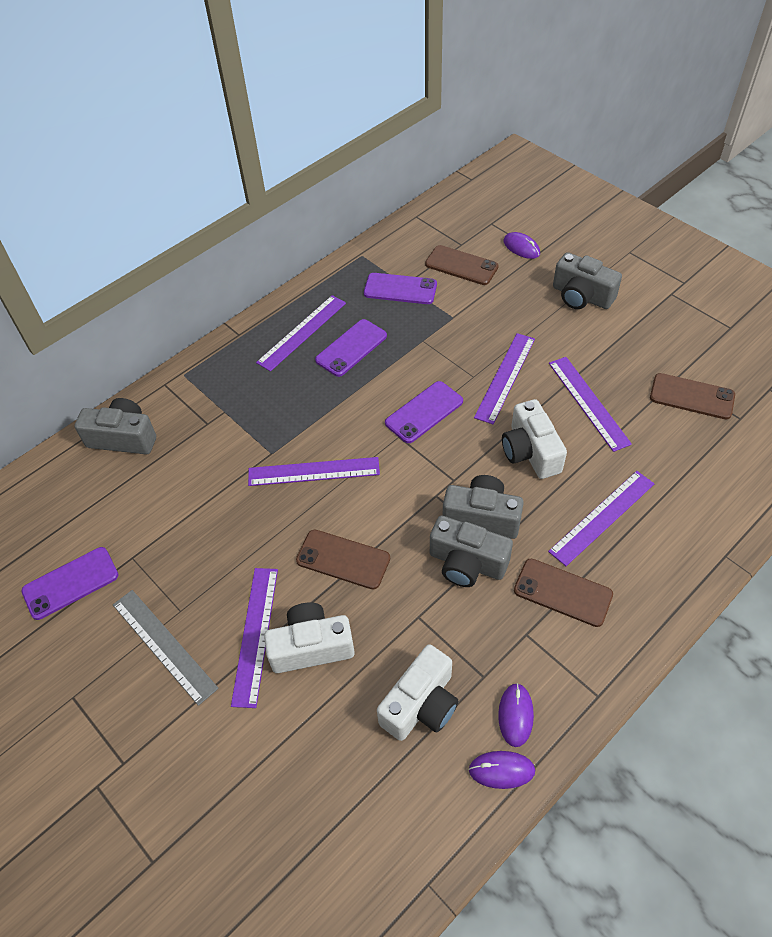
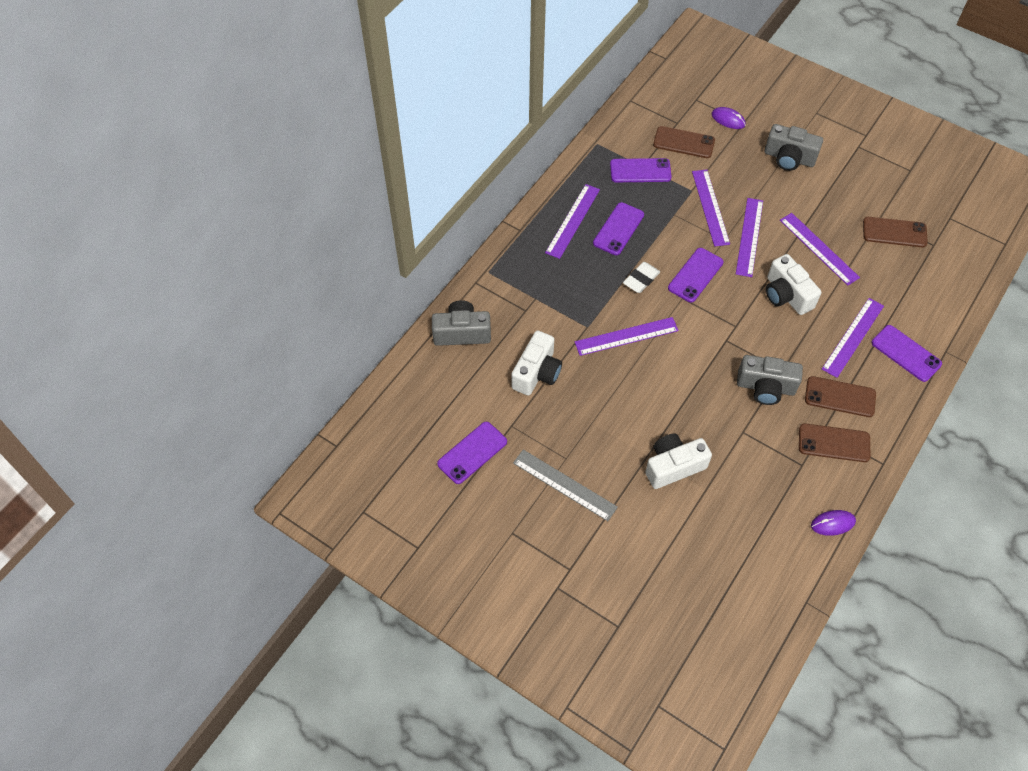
camera: 15 degrees left, 5 degrees up
(255, 635) = (629, 465): purple ruler -> purple ruler (710, 207)
(343, 559) = (673, 400): brown phone -> brown phone (834, 443)
(356, 408) = (641, 279): none -> white eraser
(421, 704) = (765, 491): white camera -> white camera (537, 373)
(482, 517) = (766, 351): grey camera -> none
(515, 715) = (831, 486): purple mouse -> none
(669, 549) = (906, 353): none -> purple phone

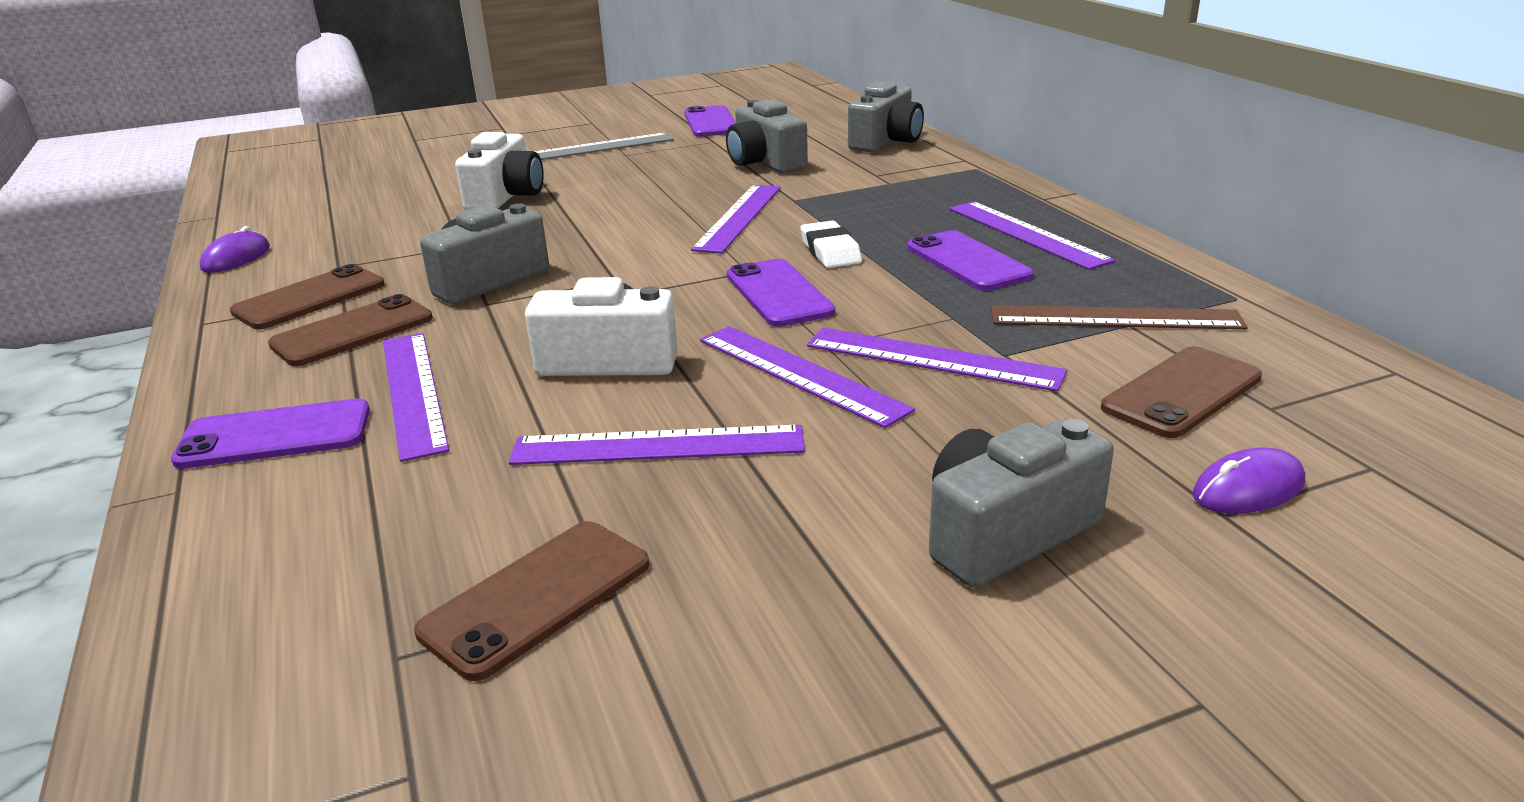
camera: 125 degrees right, 30 degrees down
(537, 373) = (765, 162): white camera -> grey camera
(640, 171) = (1115, 318): purple phone -> brown ruler

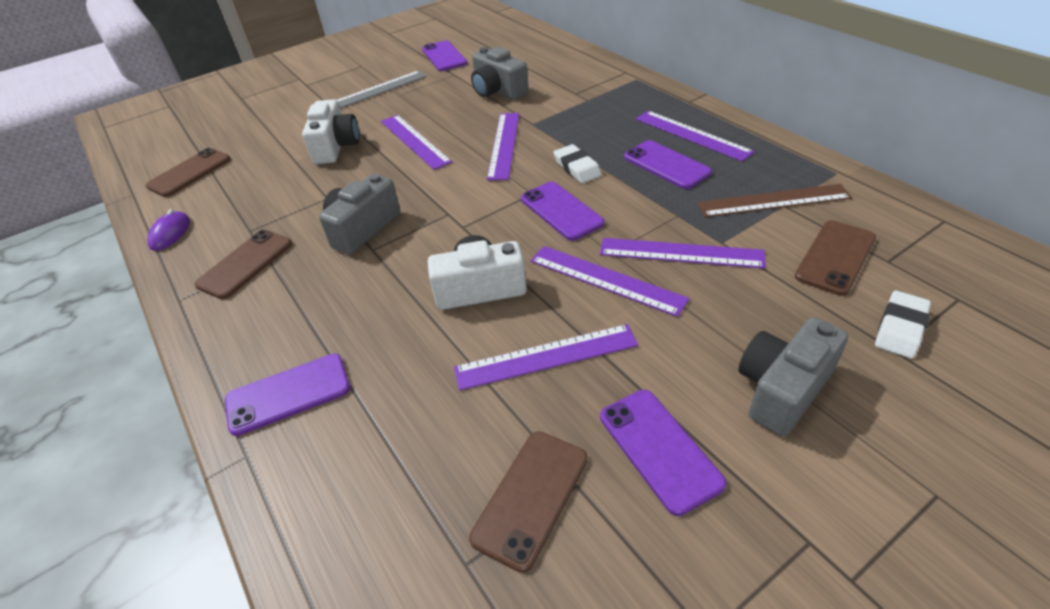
camera: 10 degrees left, 15 degrees up
(353, 332) = (293, 290): brown phone -> brown phone (189, 173)
(413, 392) = (363, 338): purple ruler -> purple ruler (414, 141)
(766, 573) = (659, 449): none -> purple phone
(886, 141) = (568, 61): grey camera -> none
(1248, 489) = (900, 328): purple mouse -> white eraser

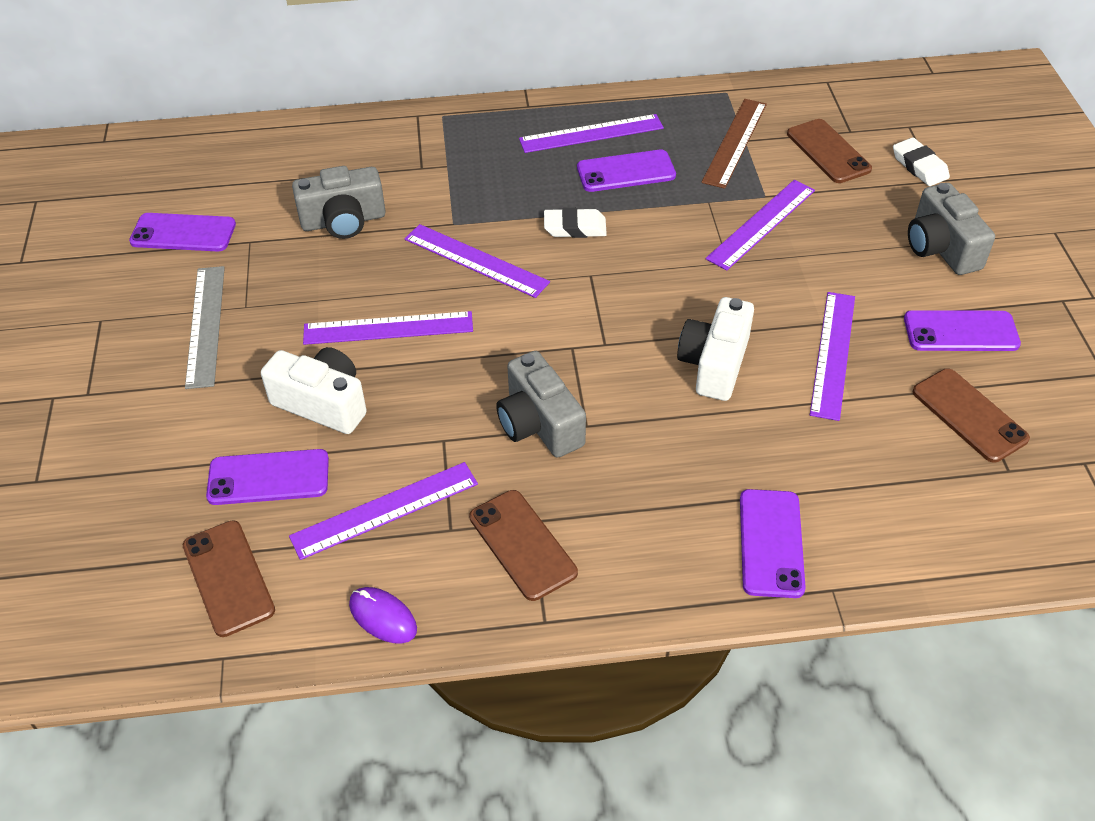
camera: 65 degrees left, 5 degrees up
(561, 211) = (639, 267): purple phone -> purple phone (268, 477)
(606, 279) = (762, 281): purple ruler -> purple ruler (385, 510)

